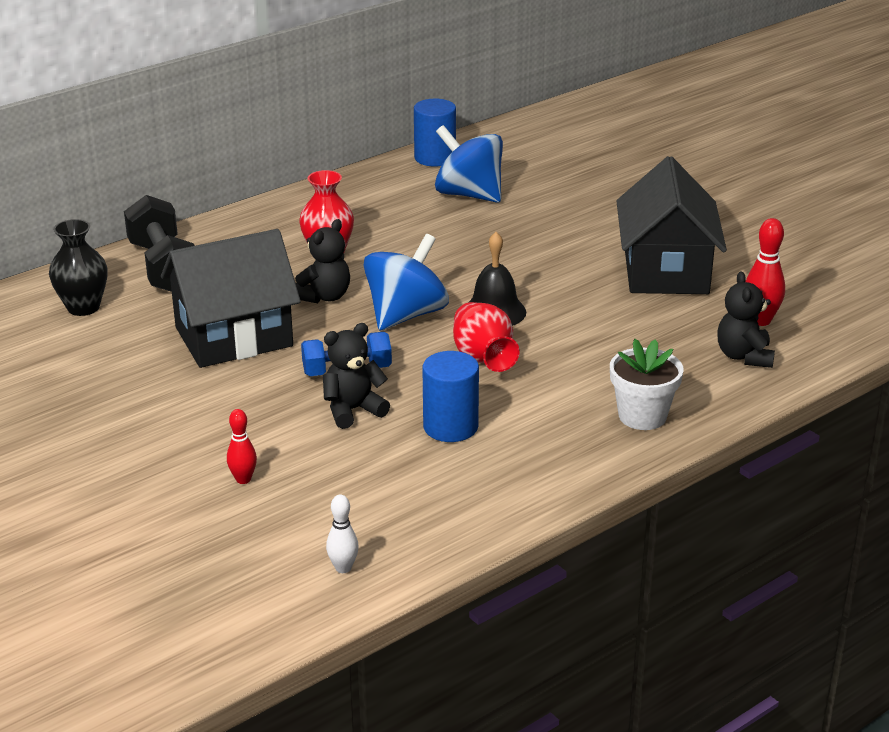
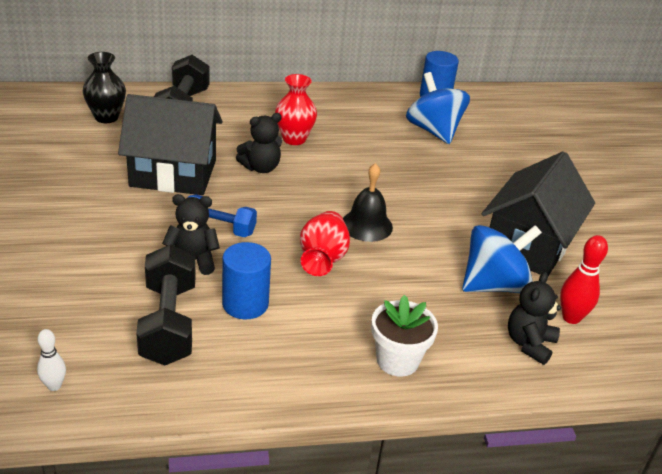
camera: 25 degrees right, 5 degrees up
(243, 479) = (67, 281): red bowling pin -> none
(393, 473) = (168, 323): none -> black dumbbell
(406, 315) = (301, 203): blue spinning top -> blue spinning top (493, 285)

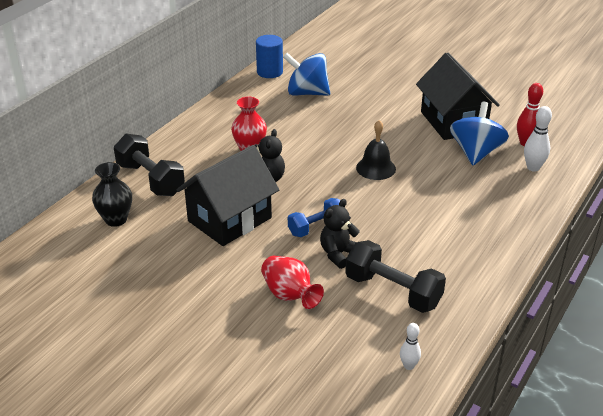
camera: 45 degrees left, 0 degrees up
(245, 304) = (404, 251): blue cylinder -> none
(322, 259) = (391, 201): red vase -> red vase (289, 295)
(397, 360) = (506, 219): white flower pot -> none
(529, 344) = (533, 168): black teddy bear -> white bowling pin

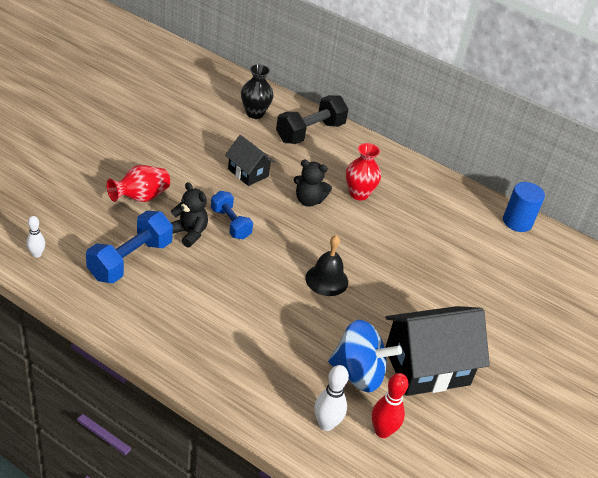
camera: 85 degrees right, 5 degrees up
(229, 219) = (248, 173): black house -> black house, size x0.55
(307, 93) = (476, 246): blue spinning top -> none
(393, 291) = (130, 260): black dumbbell -> blue dumbbell

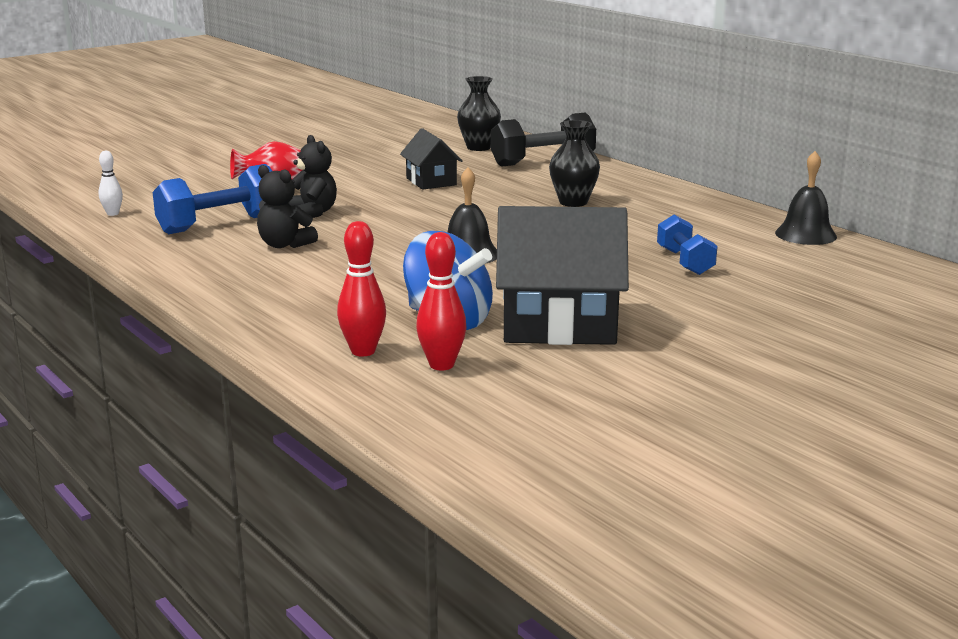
camera: 25 degrees right, 20 degrees down
(230, 223) = (373, 210): blue dumbbell -> blue dumbbell (685, 262)
(308, 200) = (496, 202): black teddy bear -> black teddy bear (284, 245)
(326, 424) = (363, 351): white bowling pin -> red bowling pin
(359, 194) = (573, 202): red vase -> black vase
(517, 222) = (805, 234): blue cylinder -> black bell

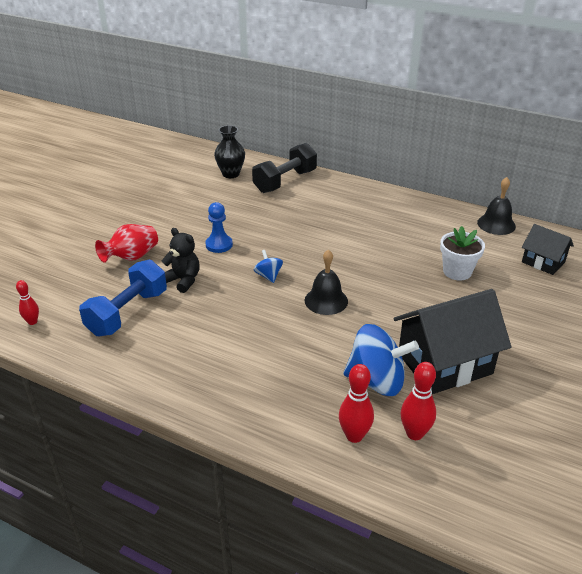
camera: 25 degrees left, 15 degrees up
(113, 214) = (32, 322): white bowling pin -> red bowling pin
(284, 245) = (196, 325): black teddy bear -> none
(390, 195) = (219, 245): none -> blue pawn
(420, 226) = (268, 276): none -> blue spinning top
(431, 181) = (232, 222): black house -> black house (543, 262)
(573, 202) = (341, 223): black vase -> none
(685, 262) = (457, 272): blue dumbbell -> white flower pot

